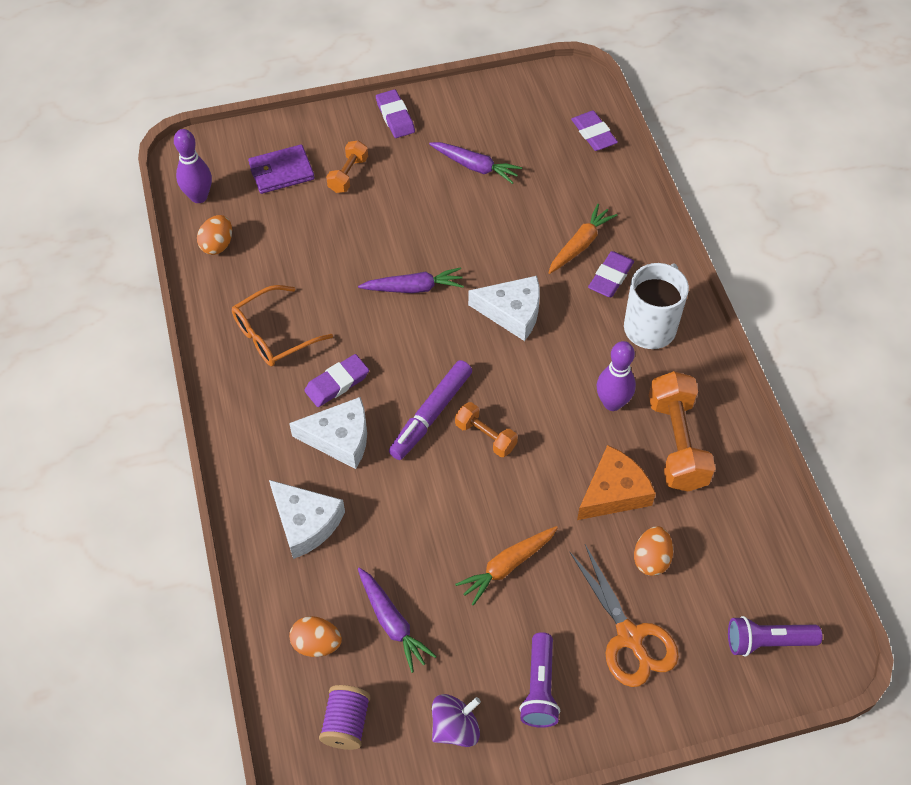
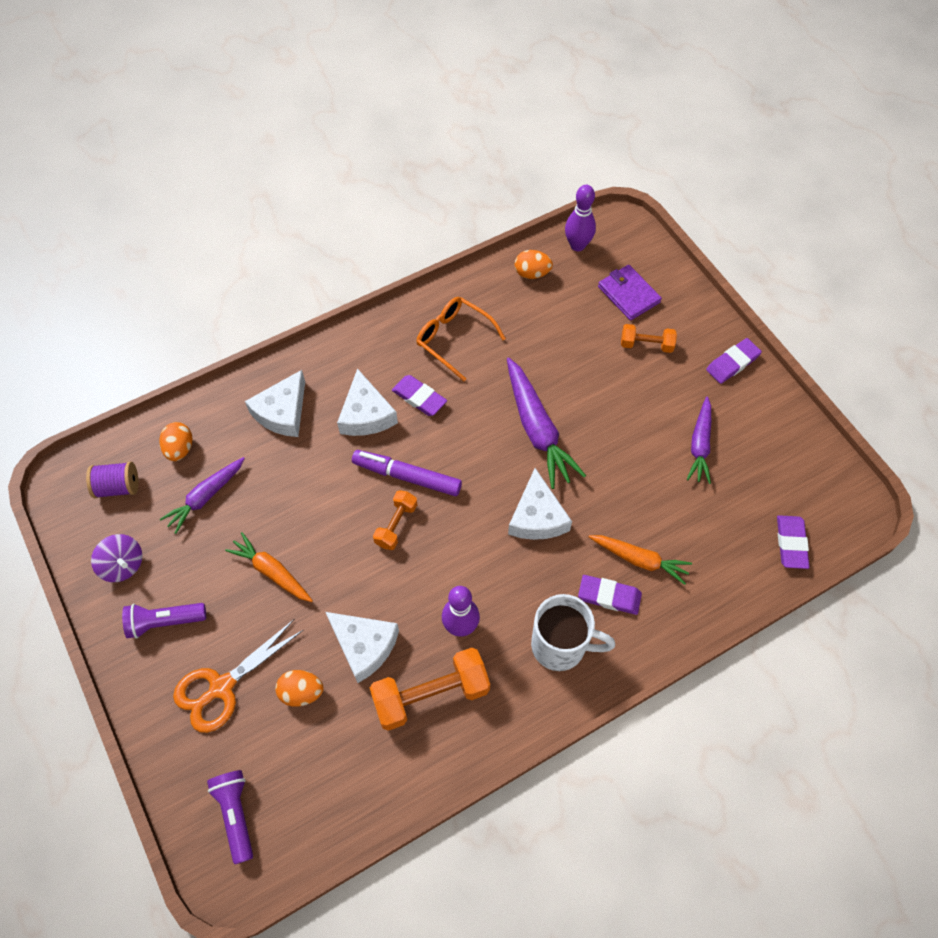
camera: 75 degrees right, 5 degrees up
(414, 288) = (537, 429): purple carrot -> purple carrot, size x1.57
(594, 134) = (791, 543): purple eraser -> purple eraser turned 45 degrees counterclockwise
(613, 492) = (364, 646): orange cheese -> white cheese

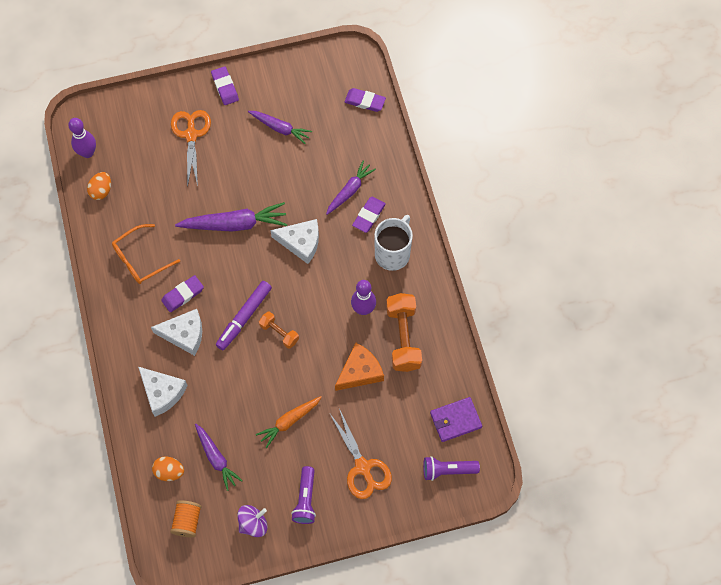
camera: 75 degrees left, 5 degrees up
(118, 487) = (187, 521): purple spool -> orange spool
(301, 692) = (380, 417): orange egg -> none
(364, 646) = (360, 371): white cheese -> orange cheese
(628, 294) = (145, 133): purple wallet -> purple wallet (455, 420)
(639, 560) = (350, 190): orange carrot -> purple carrot
(646, 345) = (191, 135): orange dumbbell -> orange scissors

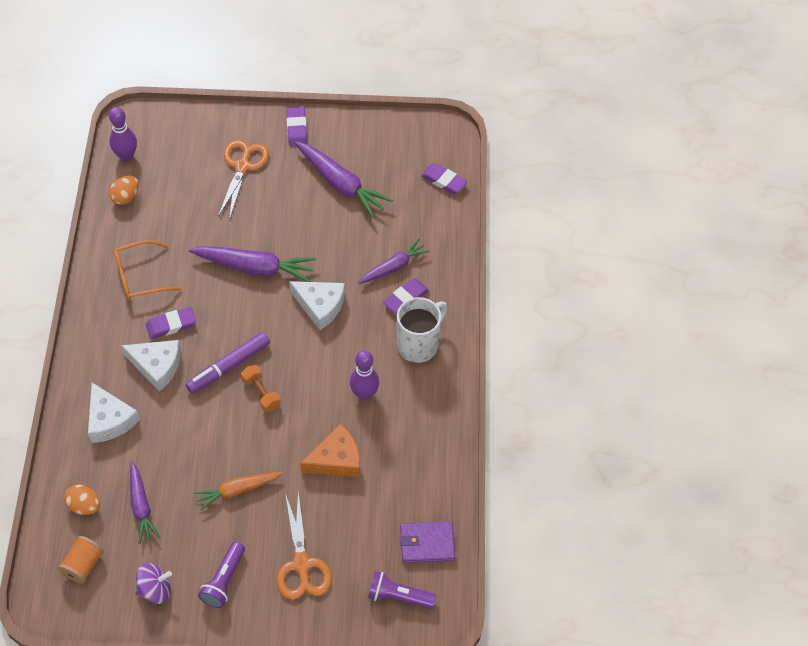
camera: 15 degrees right, 10 degrees down
(280, 128) = (341, 184): purple carrot -> purple carrot, size x1.57
(403, 338) = (398, 437): orange dumbbell -> none

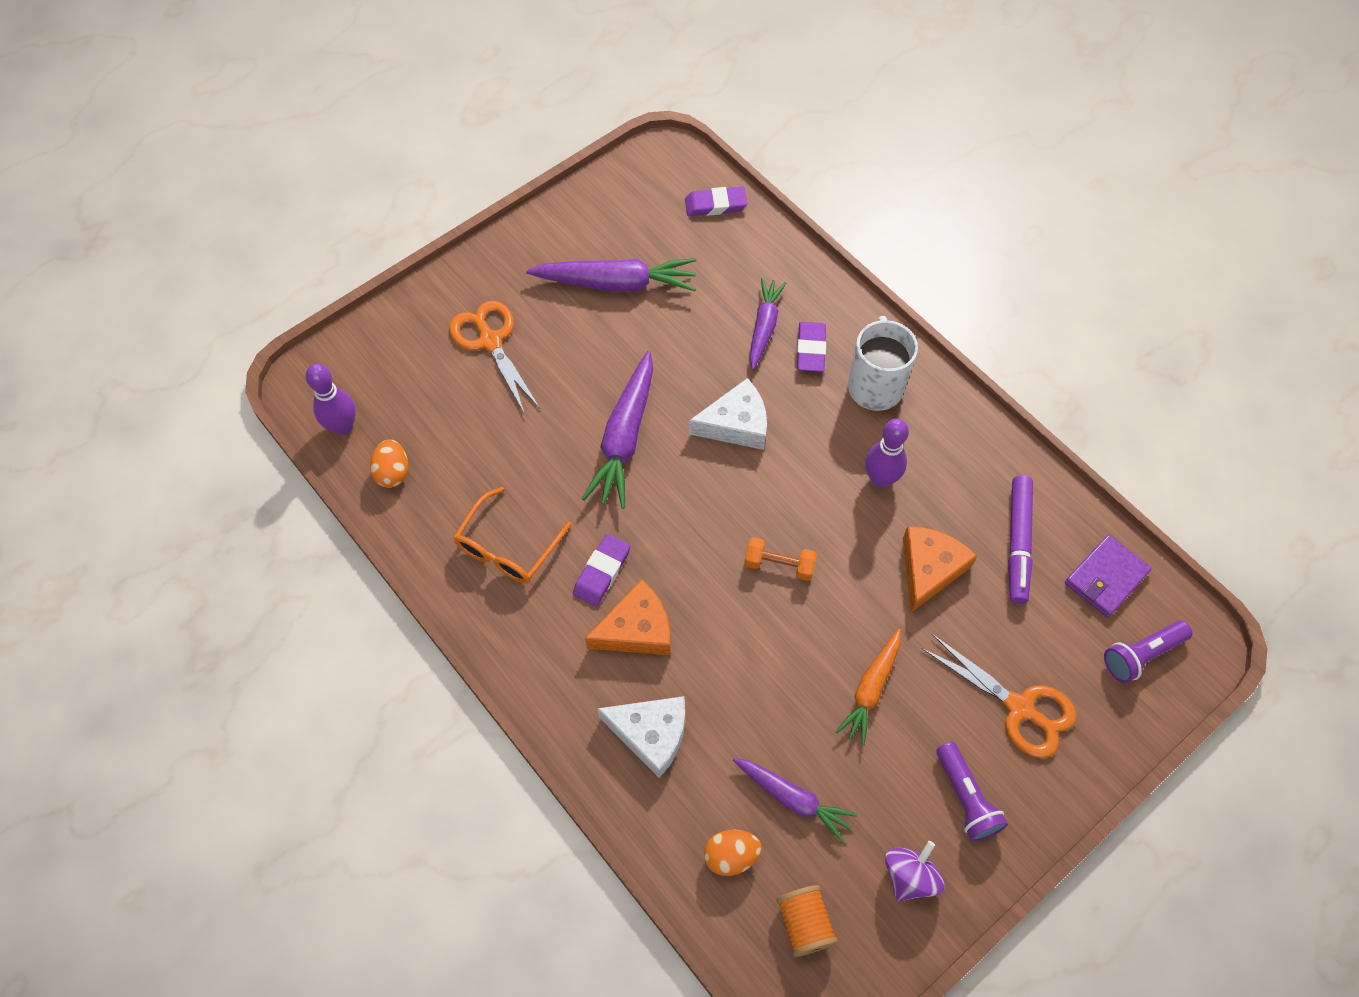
camera: 40 degrees left, 5 degrees up
(157, 366) = (636, 629): white cheese -> orange cheese
(229, 367) = (714, 565): purple marker -> purple marker (1018, 543)
(255, 268) = (624, 438): purple carrot -> purple carrot turned 135 degrees clockwise
(296, 129) = (505, 259): purple eraser -> none

